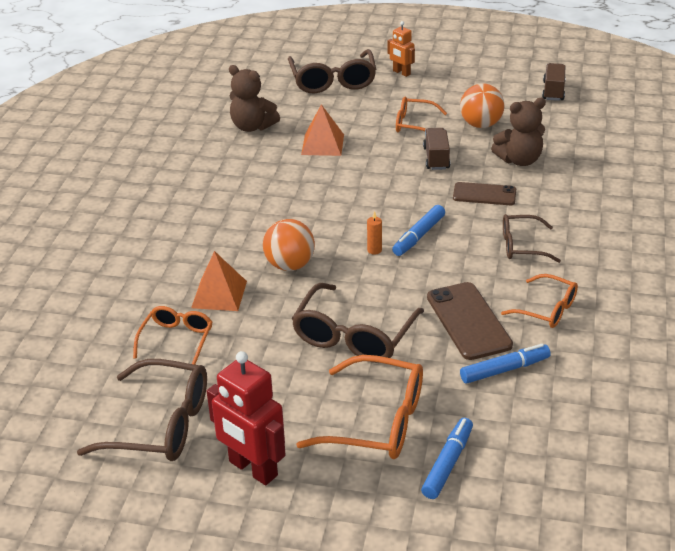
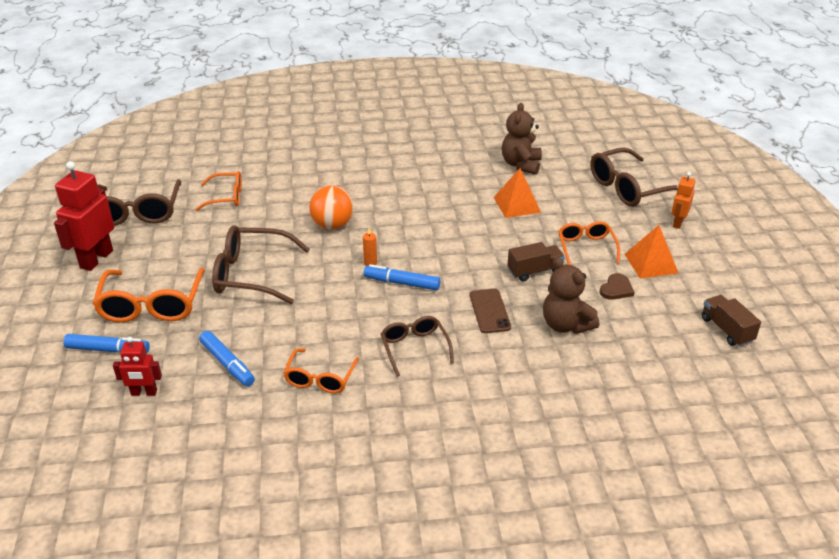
camera: 70 degrees right, 0 degrees up
(219, 294) = (284, 202): orange pyramid -> orange pyramid (651, 263)
(468, 321) = (288, 332): brown phone -> none
(481, 124) = (616, 289): orange ball -> brown heart
(533, 436) = (144, 393): none -> red robot
(553, 91) = (726, 330): brown truck -> brown truck turned 105 degrees counterclockwise

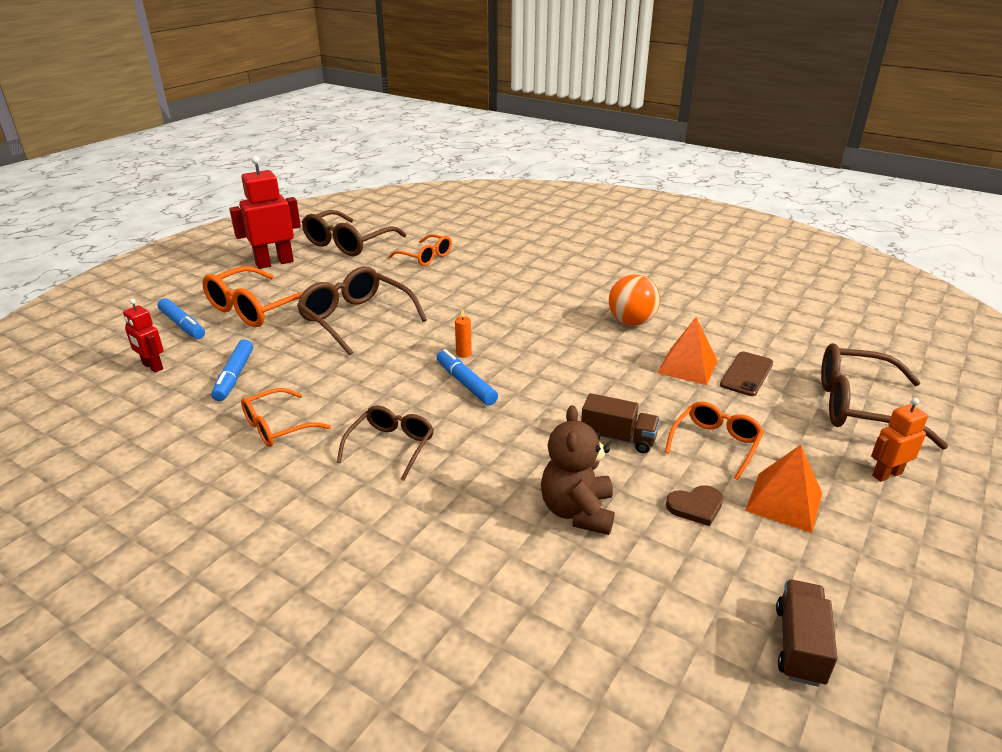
camera: 40 degrees right, 5 degrees down
(332, 225) = (477, 310): orange ball -> orange ball (631, 322)
(489, 311) = (513, 452): brown phone -> brown phone (746, 374)
(521, 165) = (744, 332): brown teddy bear -> none

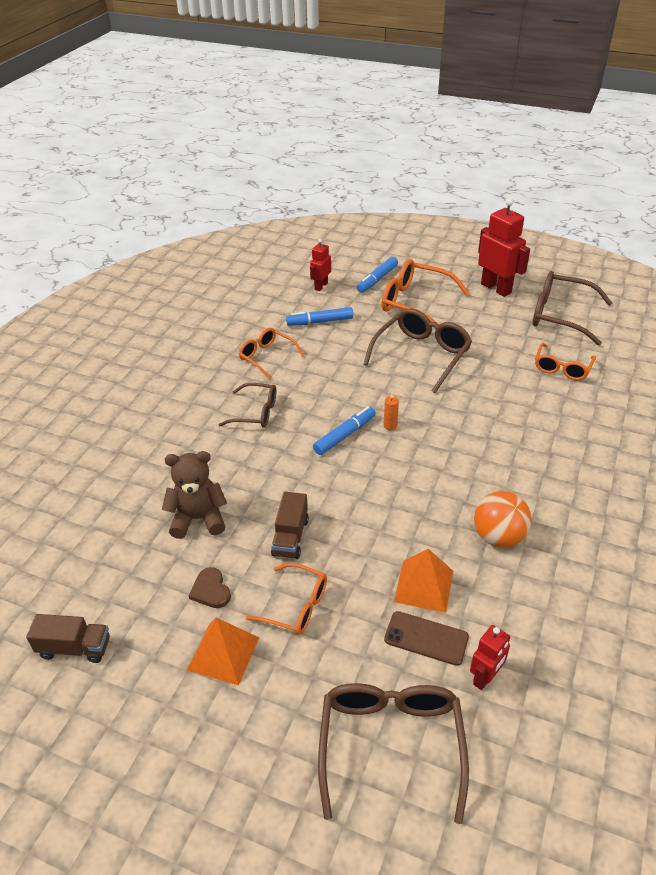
camera: 80 degrees right, 10 degrees up
(782, 353) = (485, 678): none -> red robot
(886, 474) = (274, 748): orange robot -> none

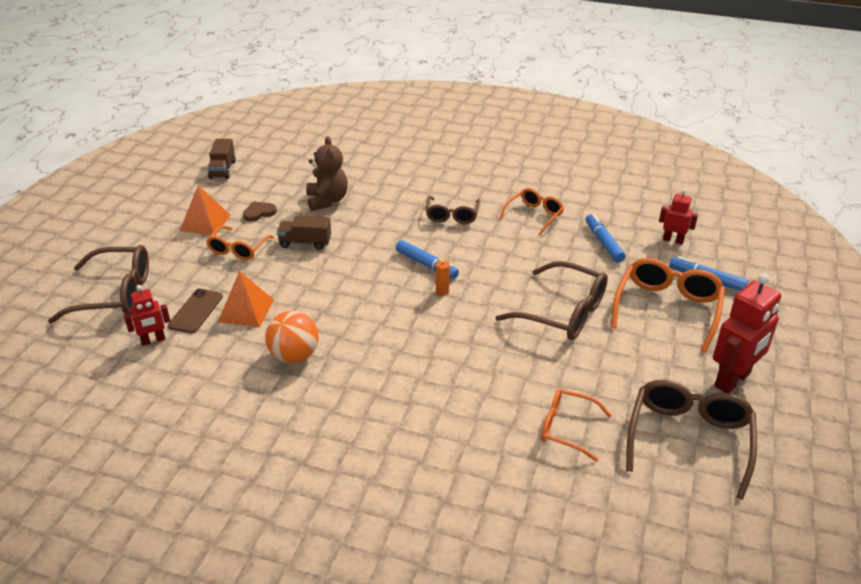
camera: 85 degrees right, 5 degrees down
(485, 678) = (153, 340): red robot -> red robot turned 60 degrees counterclockwise

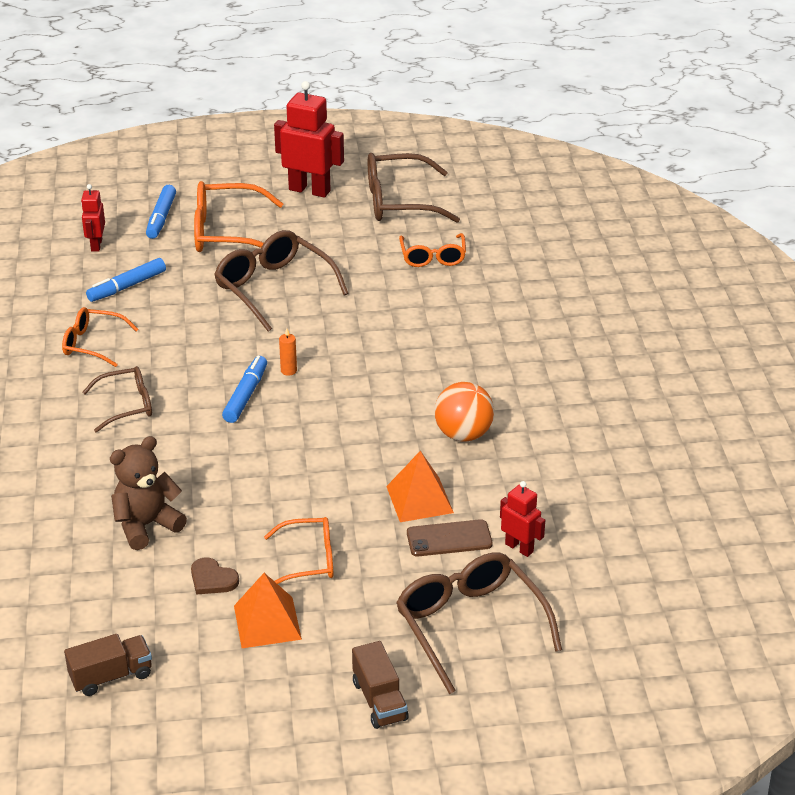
camera: 115 degrees left, 0 degrees up
(305, 243) = (259, 506): brown truck -> brown truck (379, 700)
(563, 313) = (273, 288): brown glasses -> brown glasses turned 45 degrees counterclockwise

